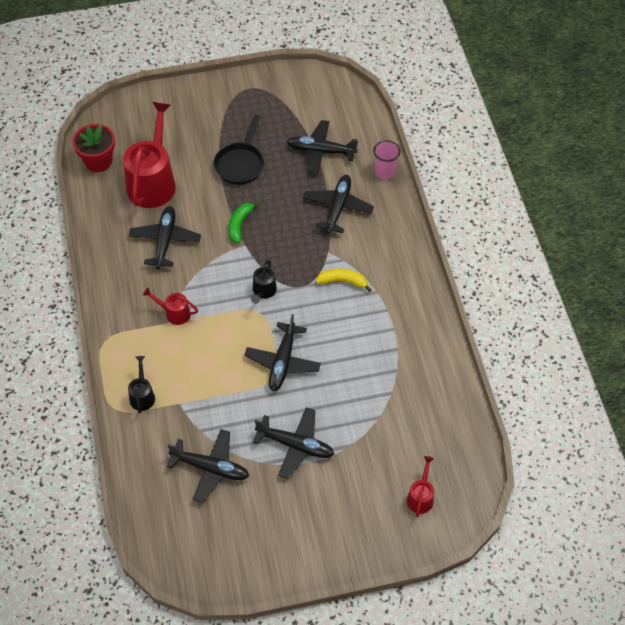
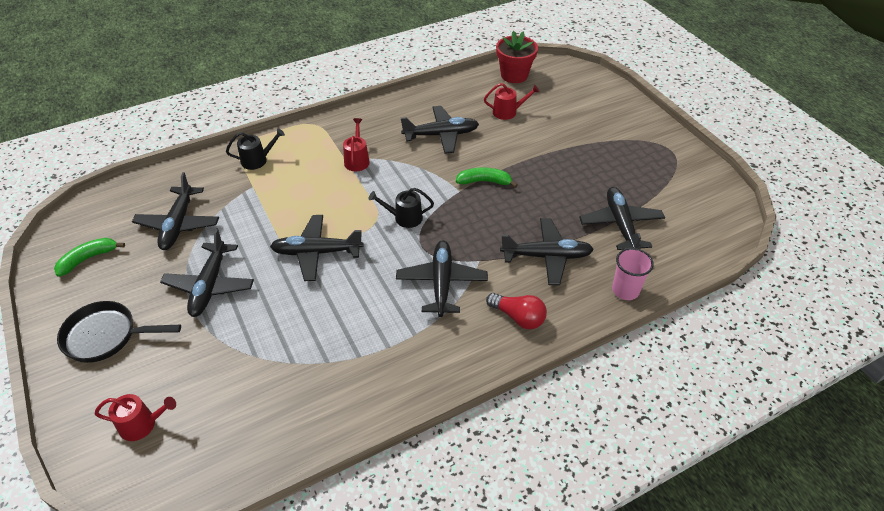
camera: 75 degrees right, 10 degrees down
(153, 182) = (507, 112): red watering can -> red watering can, size x0.46
(231, 545) = (88, 259): none -> green banana
(240, 164) = (564, 165): black pan -> black pan (106, 336)
(343, 281) = (441, 282): yellow banana -> black plane
(390, 242) = (518, 317): none -> red light bulb

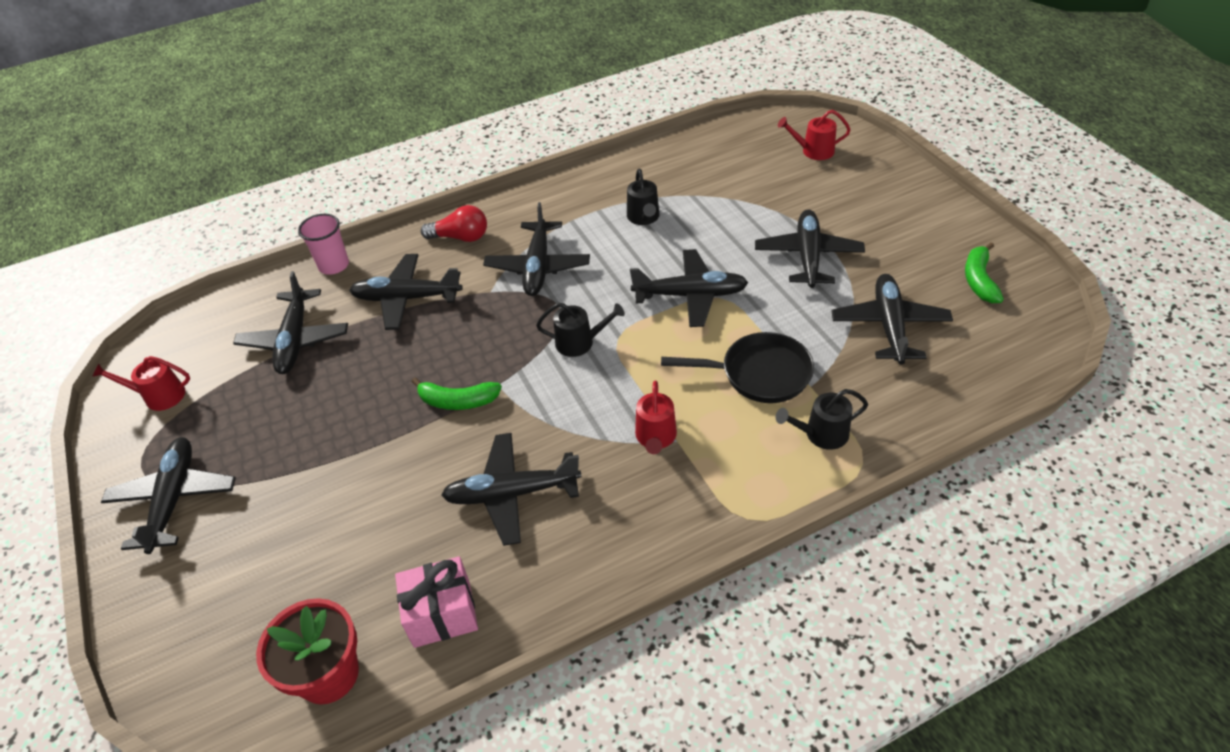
camera: 175 degrees left, 0 degrees up
(88, 259) = (979, 280): green banana -> green banana turned 135 degrees clockwise
(106, 336) = (895, 208): black pan -> black pan (759, 374)
(344, 334) = (644, 217): none -> black watering can
(468, 92) = (442, 614): none -> pink gift
(507, 112) = (378, 554): red watering can -> red watering can (159, 396)
(518, 317) = (460, 237): red light bulb -> red light bulb turned 150 degrees clockwise
(637, 135) = (174, 499): none -> black plane

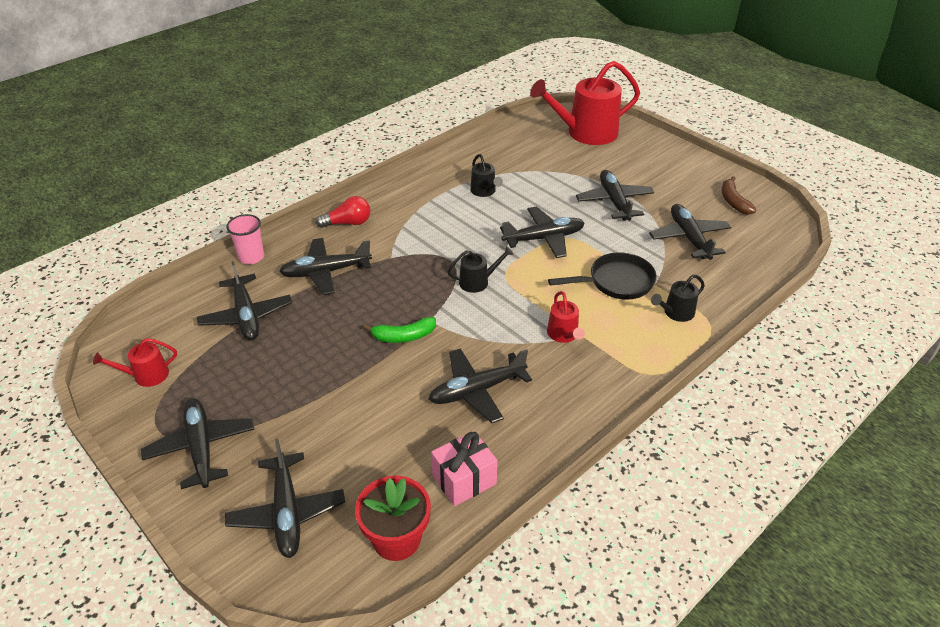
camera: 20 degrees left, 5 degrees down
(538, 267) = (420, 235): black plane -> black plane (287, 512)
(813, 151) = (586, 133): red watering can -> red watering can, size x2.16
(979, 280) = (733, 201): green banana -> brown banana

